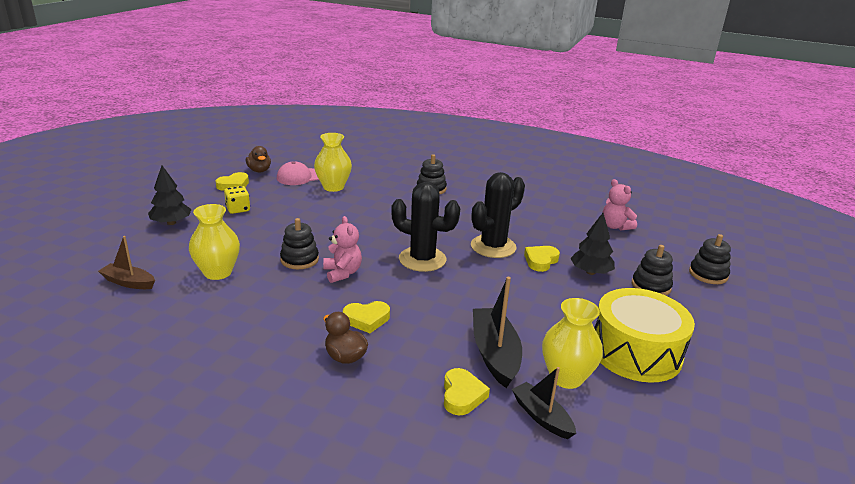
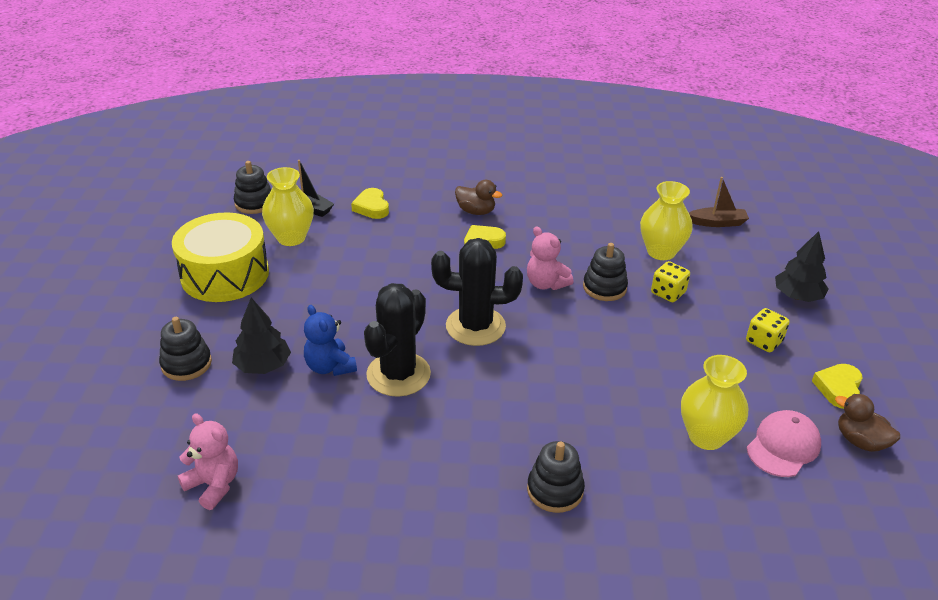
camera: 160 degrees right, 10 degrees up
(257, 245) = (668, 293): none -> yellow dice
(494, 354) = (356, 242): black boat -> none
(540, 261) = (330, 367): yellow heart -> blue teddy bear
(708, 274) = (96, 409): black stacking toy -> black stacking toy (254, 203)

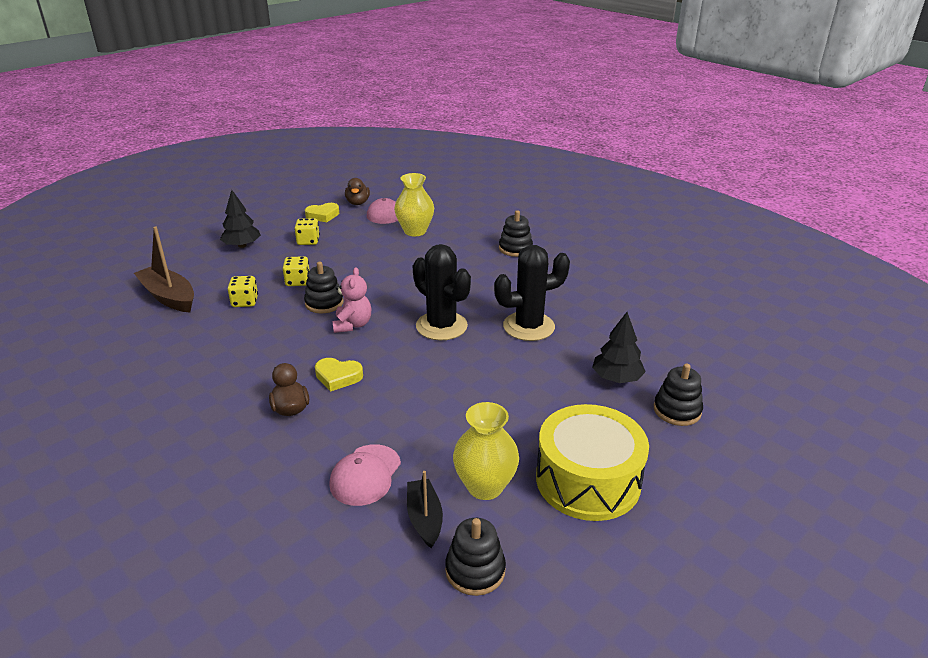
camera: 135 degrees left, 5 degrees down
(214, 485) = (698, 329): pink teddy bear -> none
(330, 367) = (569, 353): blue teddy bear -> none
(372, 207) = (365, 475): yellow heart -> pink cap
(661, 252) = (245, 302): yellow vase -> yellow dice
(717, 223) = (169, 297): brown boat -> brown boat, size x1.60

